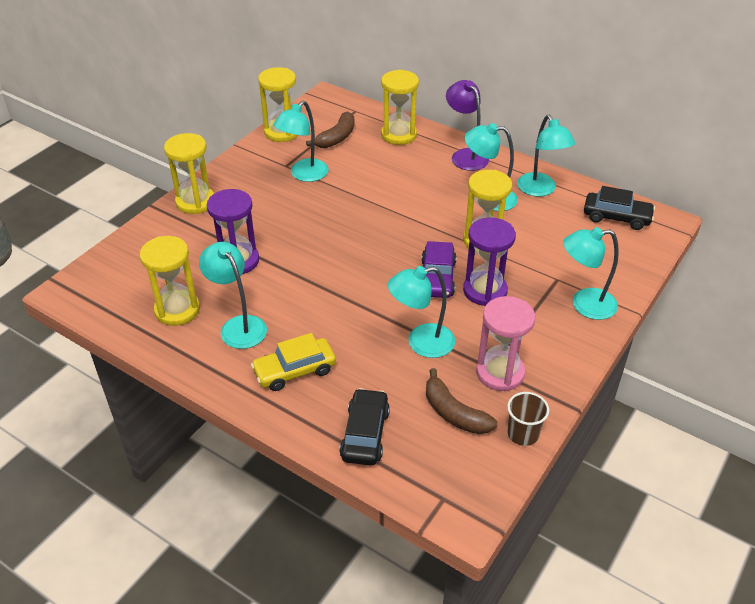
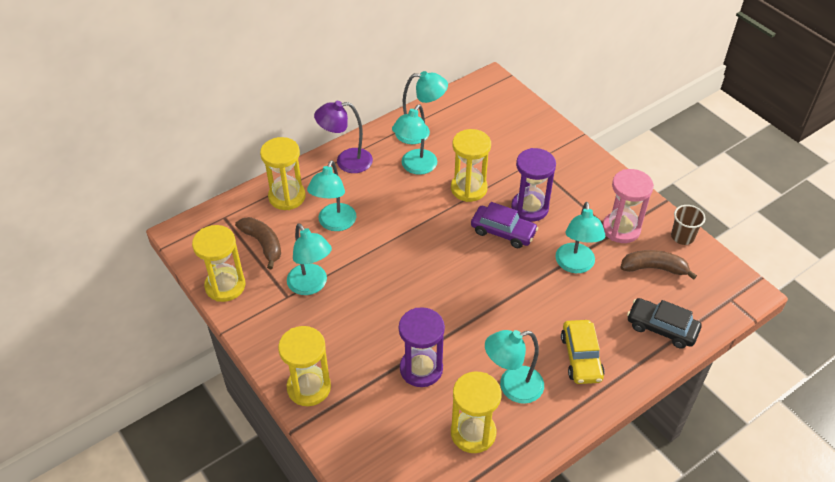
camera: 70 degrees left, 5 degrees up
(454, 413) = (654, 268): brown banana -> brown banana turned 150 degrees counterclockwise
(584, 304) = (566, 158): turquoise lamp -> turquoise lamp (334, 223)
(616, 217) = (475, 103): black car -> none

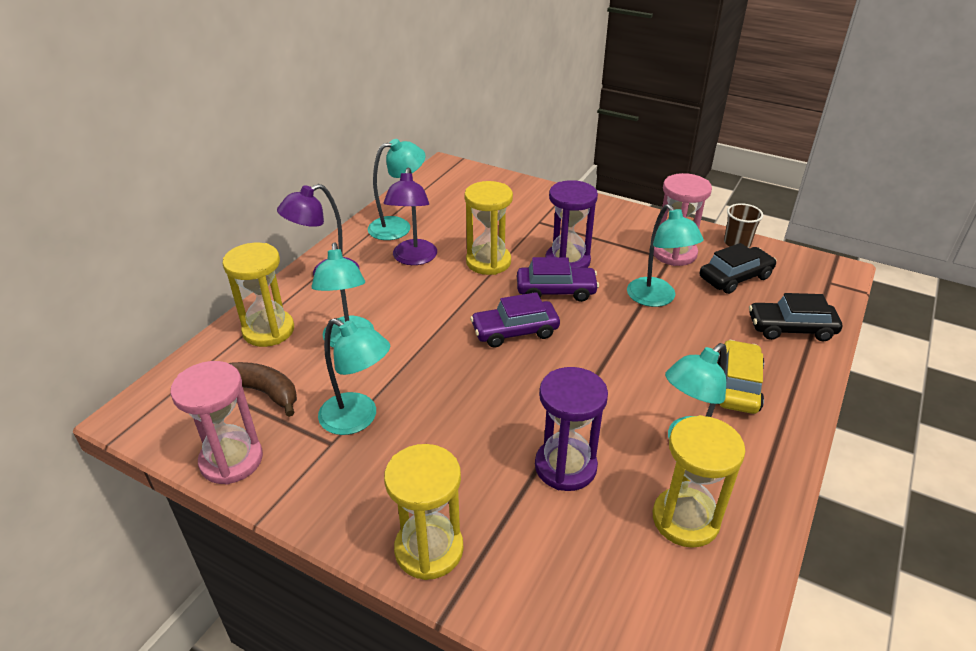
camera: 25 degrees left, 10 degrees down
(225, 286) = (231, 460): yellow hourglass -> pink hourglass
(415, 167) = (413, 259): turquoise lamp -> purple lamp
(451, 256) = (515, 331): none -> purple car
(581, 357) = (737, 385): yellow car -> yellow car turned 135 degrees counterclockwise
(654, 268) = (735, 277): brown banana -> black car

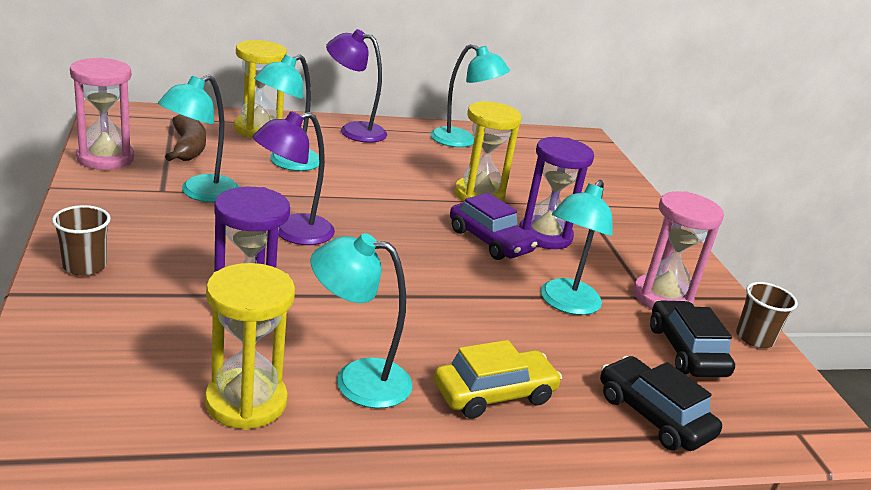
camera: 45 degrees right, 10 degrees down
(358, 419) = (200, 193): turquoise lamp -> turquoise lamp turned 45 degrees clockwise
(413, 259) = (429, 160): purple lamp -> purple lamp (292, 233)
(429, 549) = (85, 266): yellow hourglass -> brown cup
(515, 331) = (400, 234): purple car -> none
(735, 277) = (686, 351): black car -> black car turned 120 degrees counterclockwise

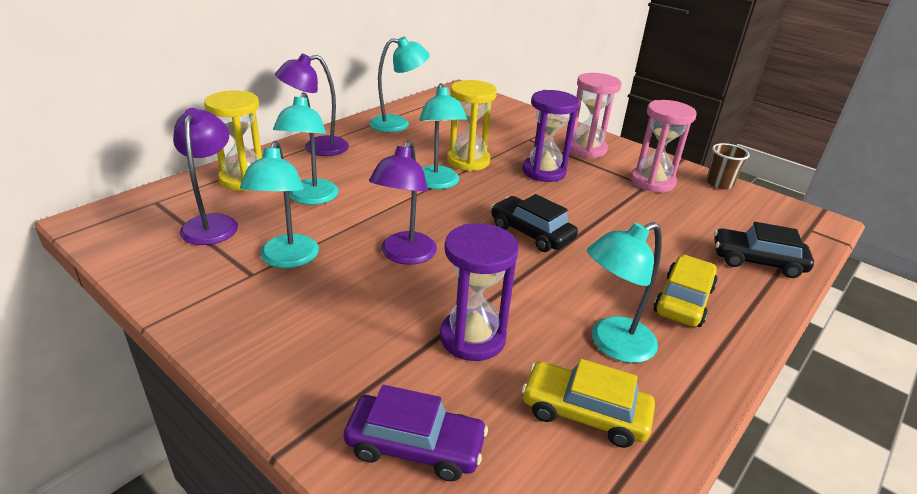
camera: 35 degrees left, 5 degrees up
(85, 266) = (298, 384): brown cup -> none
(105, 158) = (153, 270): pink hourglass -> pink hourglass (586, 149)
(188, 147) = (212, 223): brown banana -> purple lamp
(246, 402) = (584, 413): yellow hourglass -> yellow car
(490, 241) = (523, 192): purple car -> purple car (415, 446)
(565, 304) = (621, 214): turquoise lamp -> turquoise lamp (437, 183)
(686, 351) = (709, 210): black car -> black car (531, 233)

